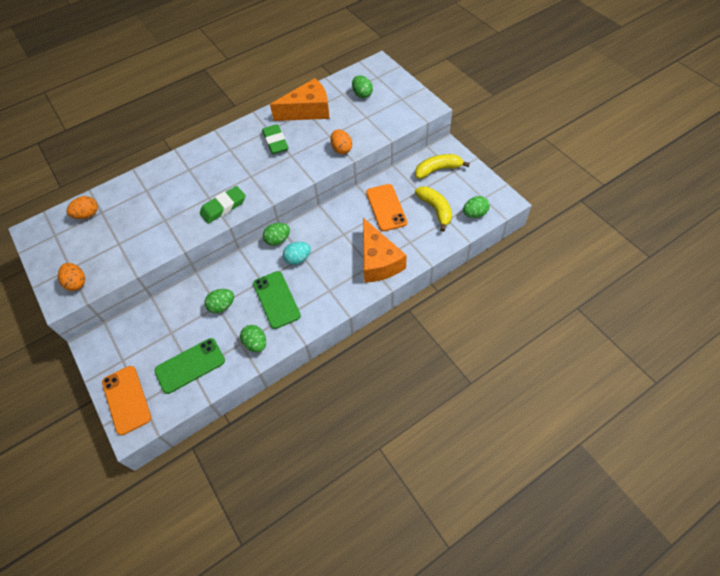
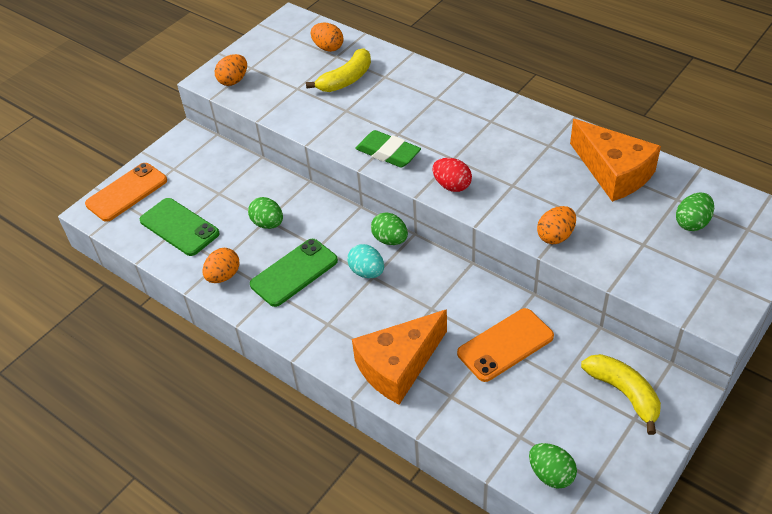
camera: 70 degrees right, 10 degrees down
(256, 344) = (223, 276): green egg -> orange egg
(274, 183) = (452, 185): none -> red egg
(275, 142) = (529, 160): green eraser -> none
(435, 209) = (533, 413): yellow banana -> yellow banana (346, 80)

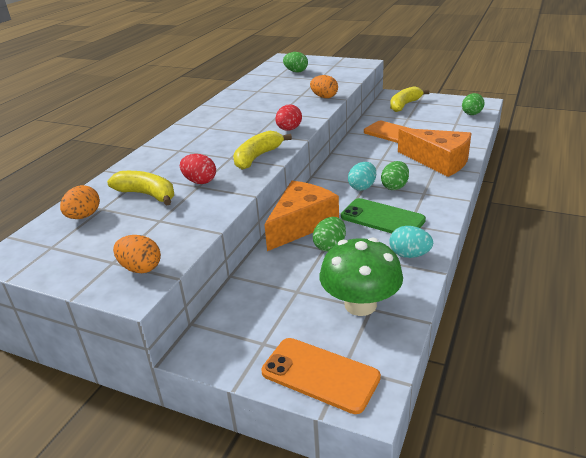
camera: 105 degrees left, 15 degrees down
(179, 227) = (360, 305): green phone -> green mushroom
(223, 276) = (409, 255): orange egg -> turquoise egg
(354, 111) = (200, 181): none -> red egg
(388, 153) = (257, 157): green eraser -> yellow banana
(390, 240) = (323, 184): green egg -> green egg (394, 187)
(613, 172) = (258, 90): orange cheese -> orange cheese (301, 224)

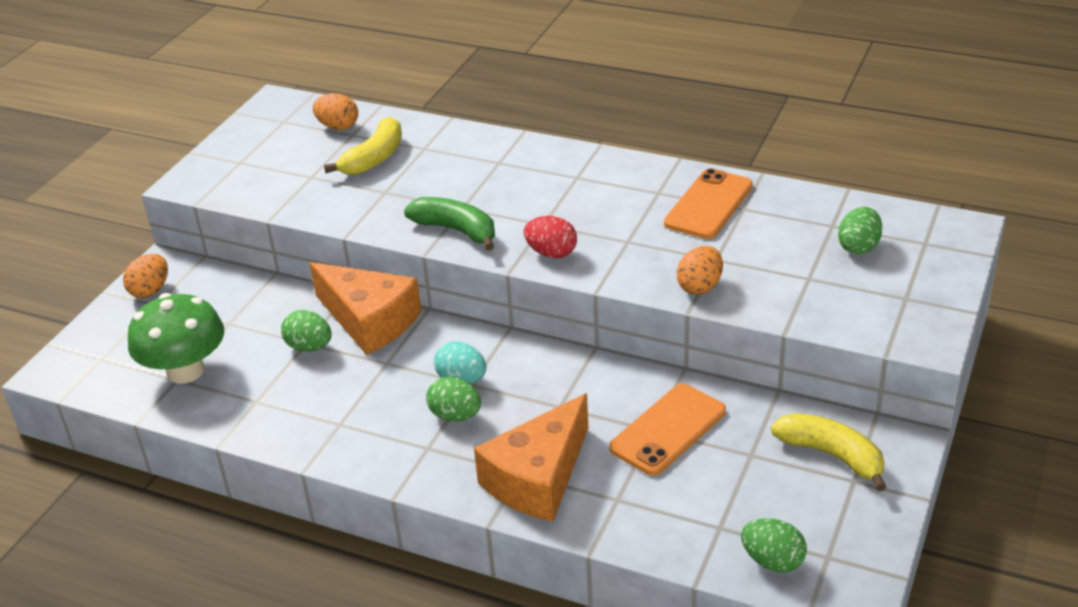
camera: 90 degrees right, 5 degrees up
(140, 268) = (220, 180): orange egg -> orange egg (150, 291)
(200, 181) = (396, 191): red egg -> none
(257, 157) = (456, 230): yellow banana -> green banana
(320, 375) = (96, 342): orange phone -> orange phone (708, 205)
(382, 218) = (363, 397): green phone -> none
(409, 255) = (266, 417): turquoise egg -> none

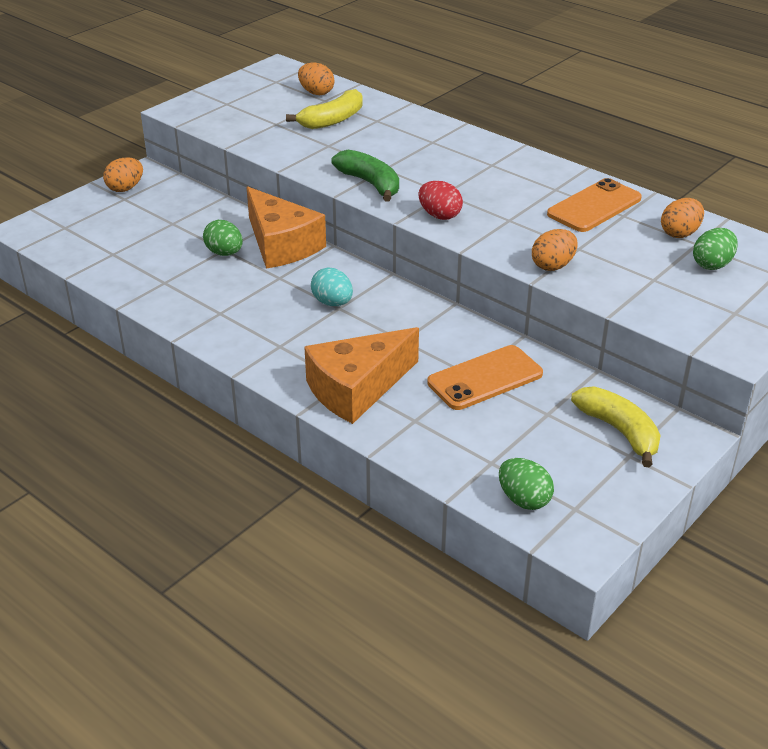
camera: 15 degrees right, 0 degrees up
(185, 371) = (122, 249): green mushroom -> none
(455, 416) = (313, 327): green egg -> none
(810, 217) = (680, 233): none -> orange egg

